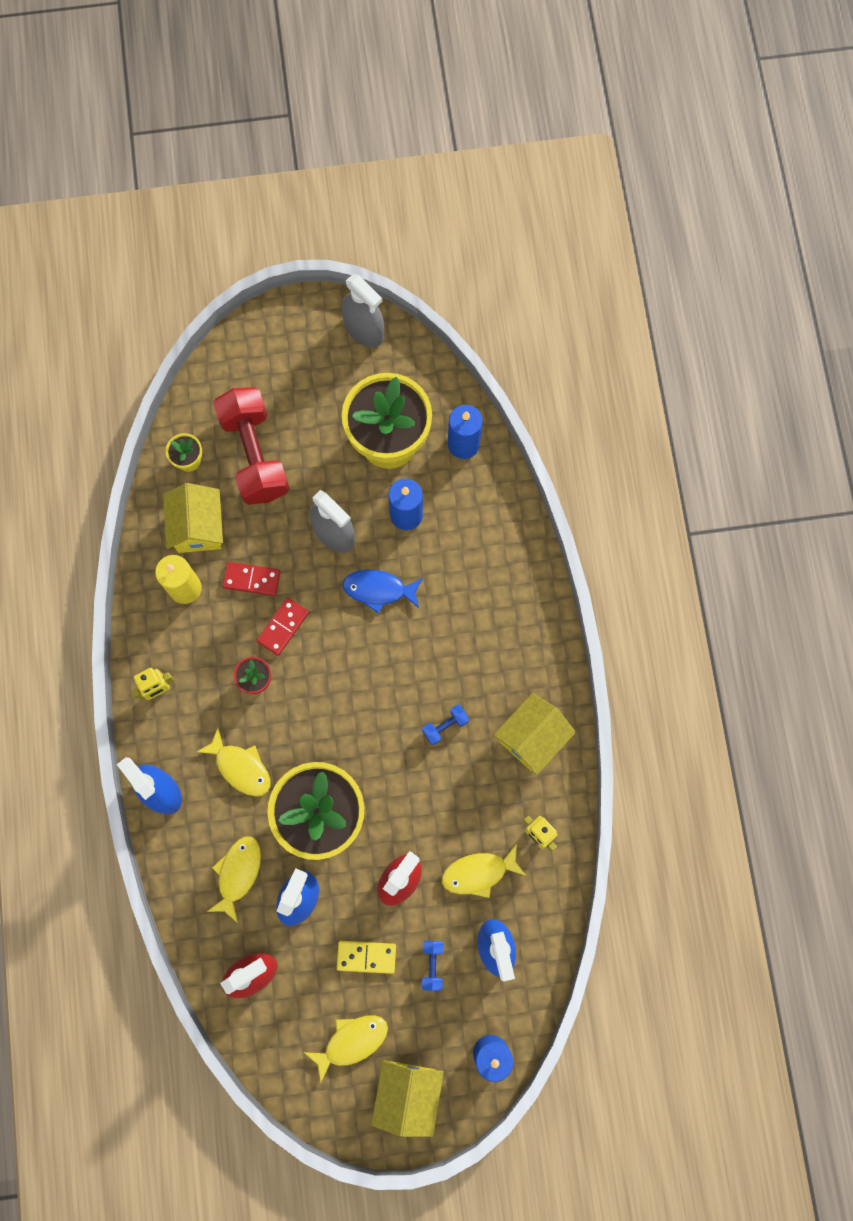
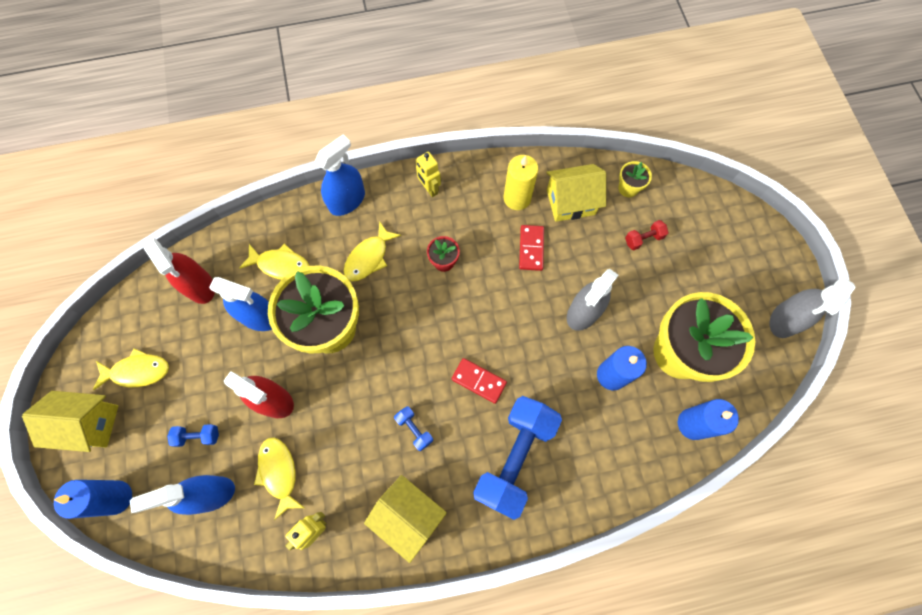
camera: 85 degrees right, 5 degrees down
(255, 455) = (643, 239): red dumbbell -> red dumbbell, size x0.40
(283, 627) = (492, 278): red domino -> red domino (478, 381)
(352, 1041) = (138, 371): yellow fish -> yellow fish turned 60 degrees counterclockwise
(366, 956) = (208, 377): yellow domino -> none
(378, 590) = (536, 356): blue fish -> none
(482, 625) = (514, 457): none -> blue dumbbell

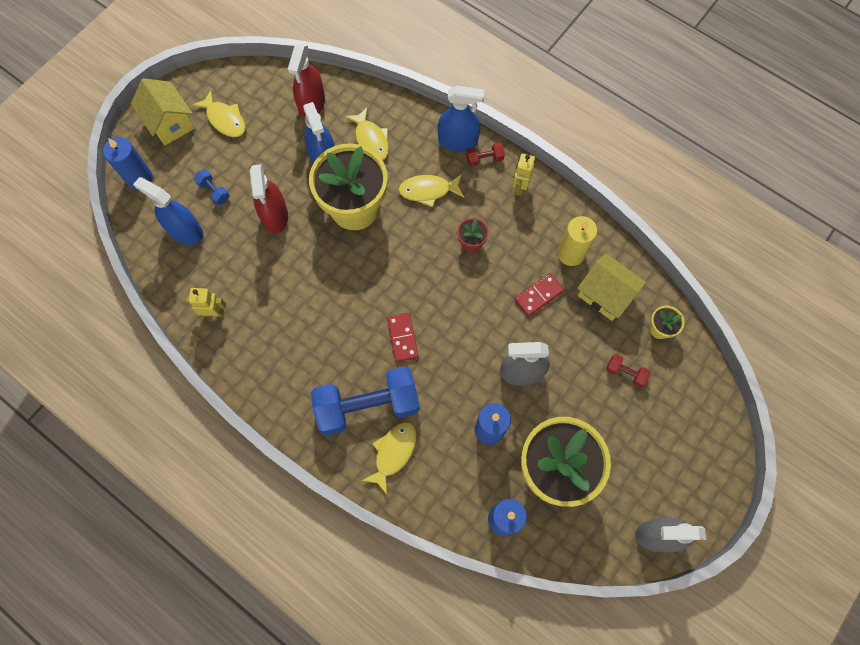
camera: 50 degrees right, 0 degrees up
(279, 472) = (231, 260): yellow fish -> yellow fish (393, 453)
(381, 194) = (484, 159): none -> red dumbbell
(408, 516) = (269, 365): yellow house -> none
(414, 429) = (331, 322): blue dumbbell -> none

